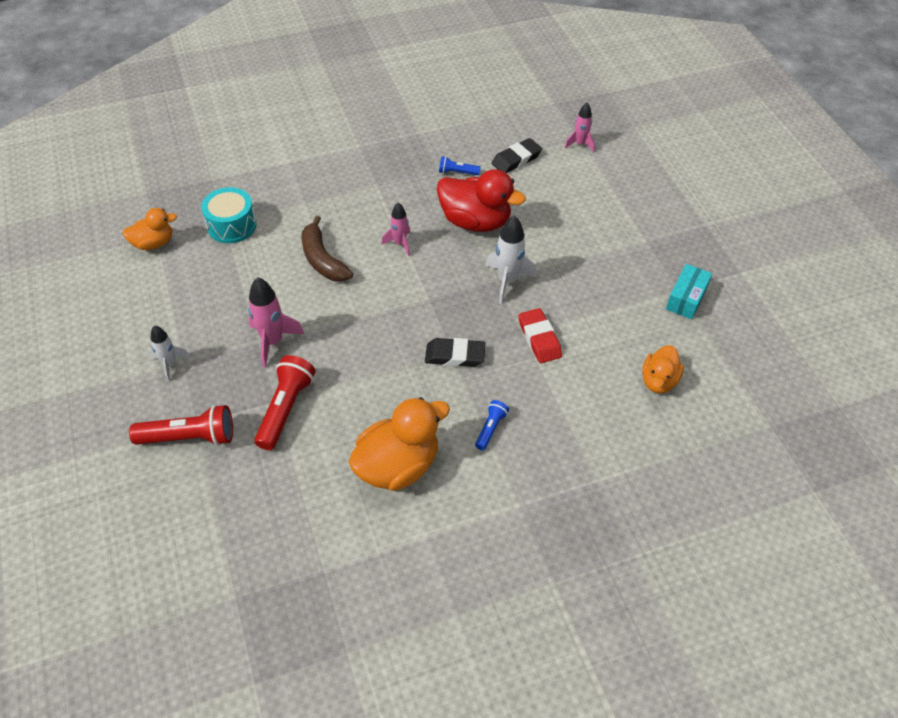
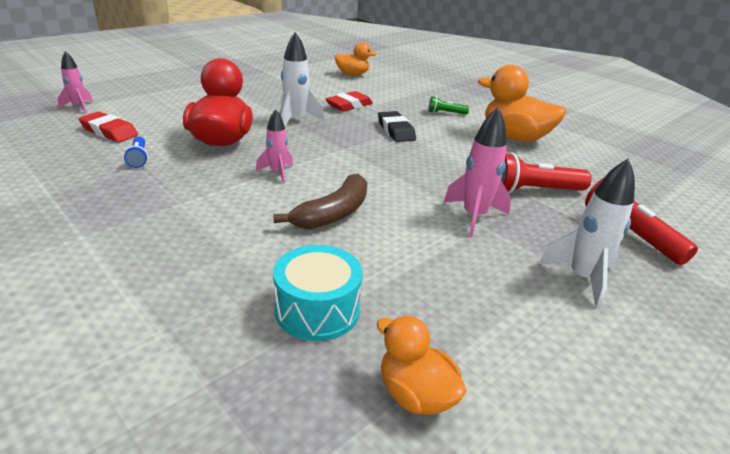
camera: 115 degrees left, 20 degrees down
(170, 365) = (582, 279): white rocket -> white rocket, size x1.57
(490, 428) = (445, 113): blue flashlight -> green flashlight
(516, 160) = (109, 132): black eraser -> red eraser
(686, 299) = (272, 69): turquoise box -> none

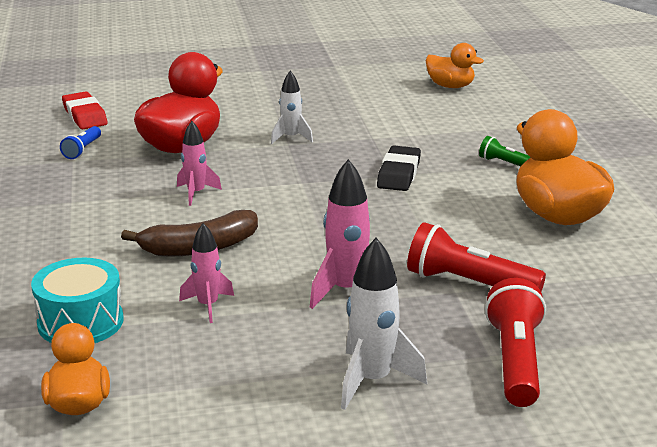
camera: 35 degrees right, 5 degrees down
(79, 107) = (84, 82): pink rocket -> pink rocket (208, 306)
(296, 120) = (291, 138): white rocket -> white rocket, size x0.64
(349, 105) = (384, 130): red eraser -> none

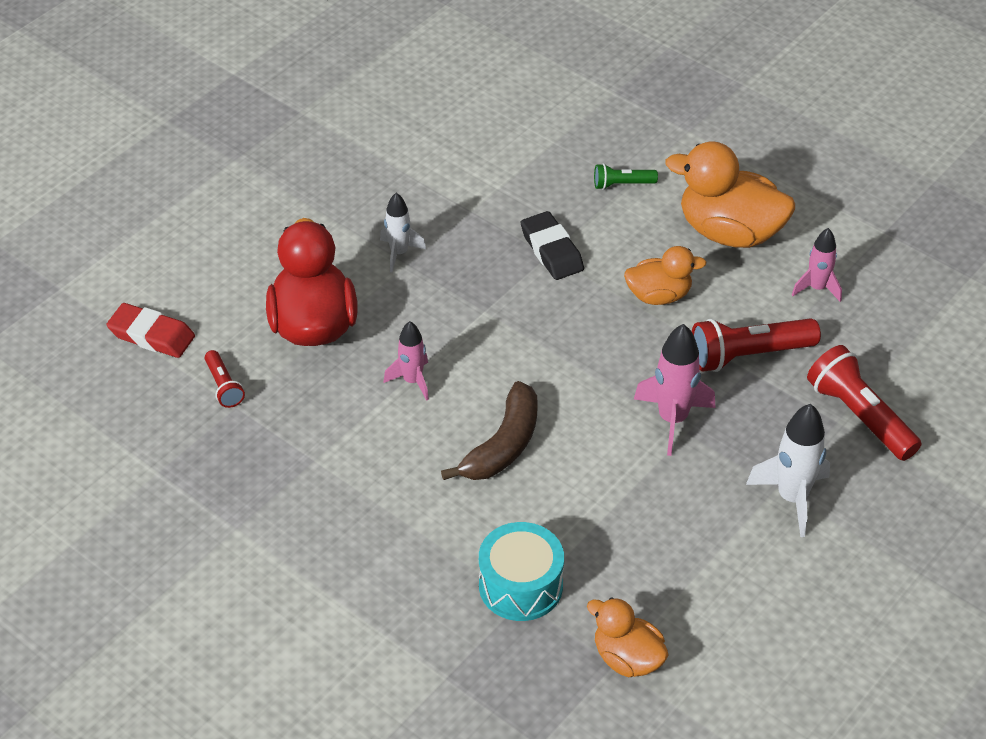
camera: 40 degrees left, 20 degrees up
(82, 150) = (223, 386): blue flashlight -> red flashlight
(208, 306) = (593, 504): pink rocket -> pink rocket (817, 288)
(450, 86) = (451, 89): orange duck -> orange duck (659, 295)

